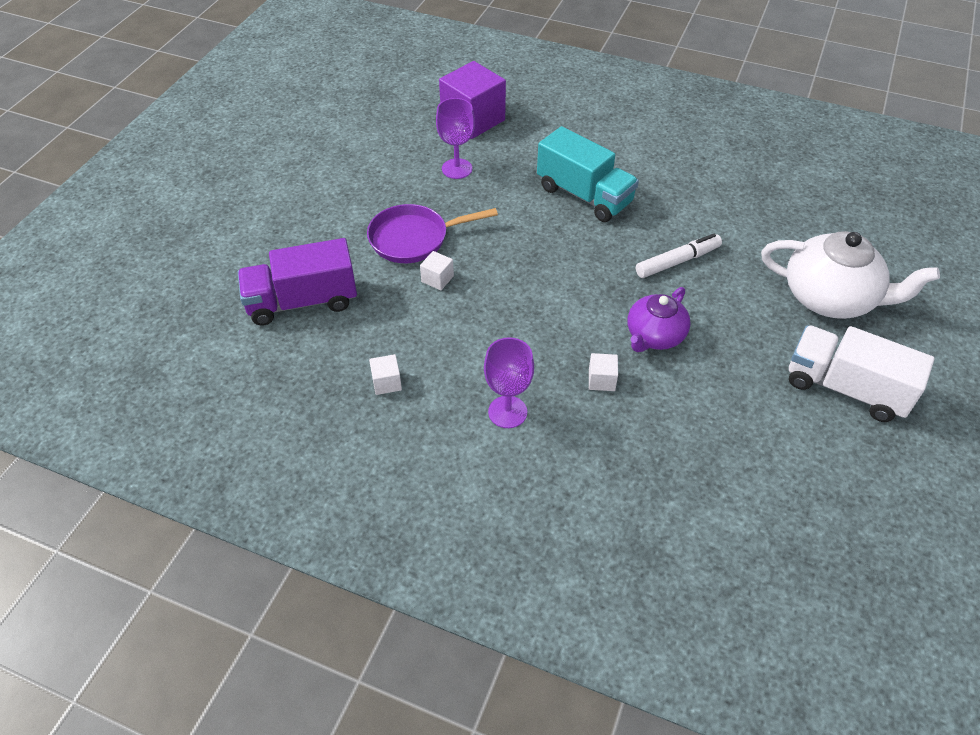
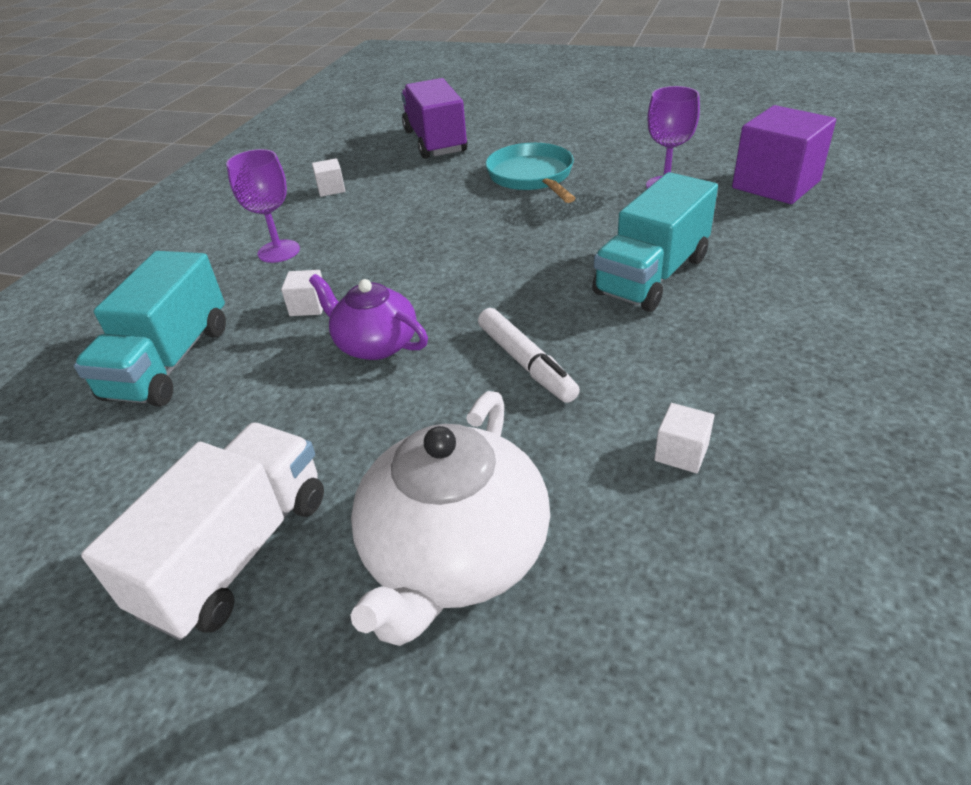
camera: 90 degrees right, 10 degrees down
(414, 238) = (532, 177): purple pan -> turquoise pan
(437, 279) = (471, 196): white cube -> white cube (681, 453)
(672, 463) = (170, 362): none -> turquoise truck

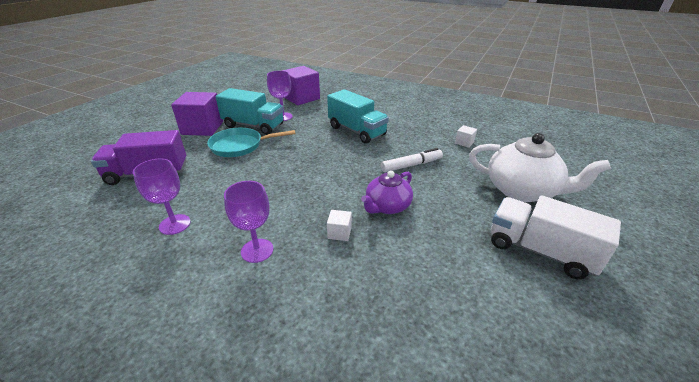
camera: 85 degrees left, 5 degrees down
(170, 362) = (385, 301): turquoise truck -> turquoise truck (253, 126)
(331, 189) = (175, 224): white cube -> purple goblet
(577, 135) = (202, 128): none -> purple cube

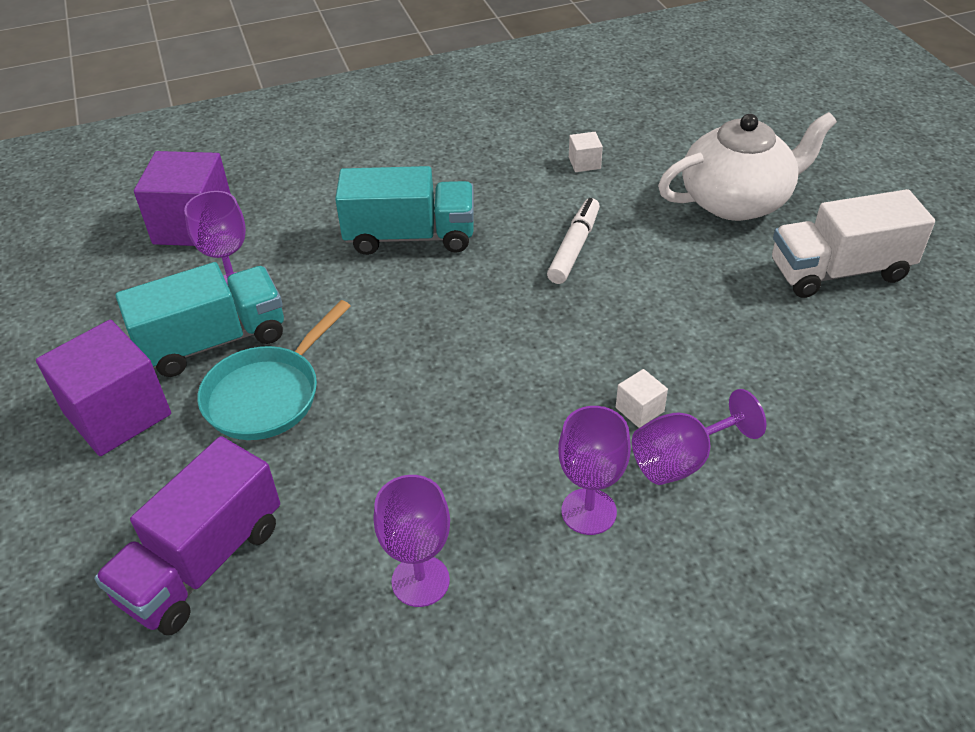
camera: 45 degrees left, 10 degrees up
(323, 264) = (682, 460): none -> purple goblet
(387, 206) = (636, 332): purple teapot -> none

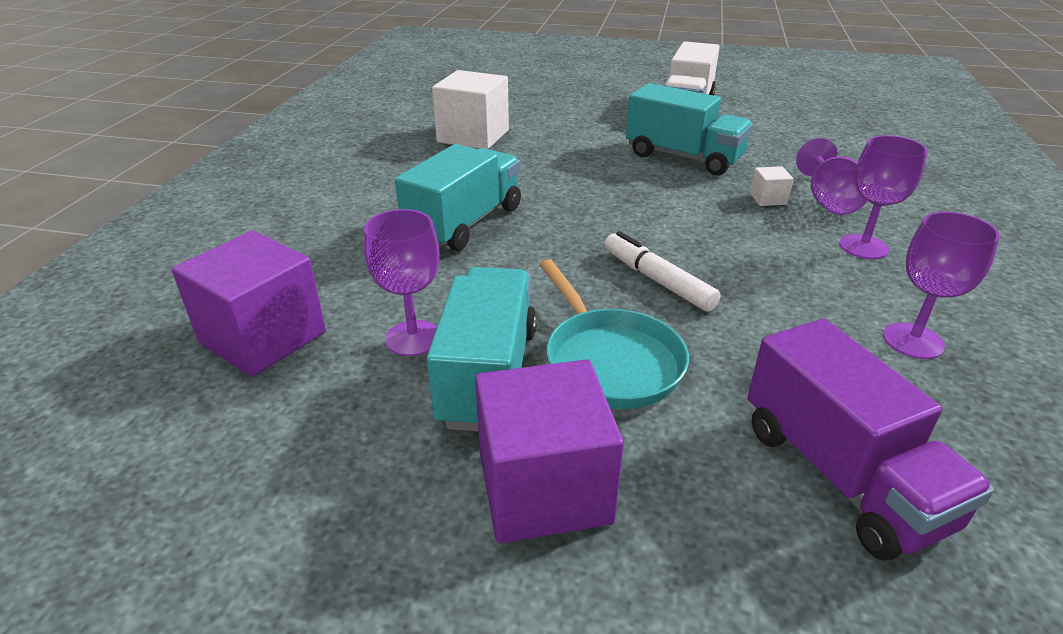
camera: 60 degrees left, 10 degrees down
(574, 248) = (567, 168): white marker -> white marker (657, 280)
(584, 163) = (473, 136): white cube -> white cube, size x2.31
(684, 315) = (683, 157): none -> turquoise truck
(737, 201) = (584, 109): white teapot -> none

